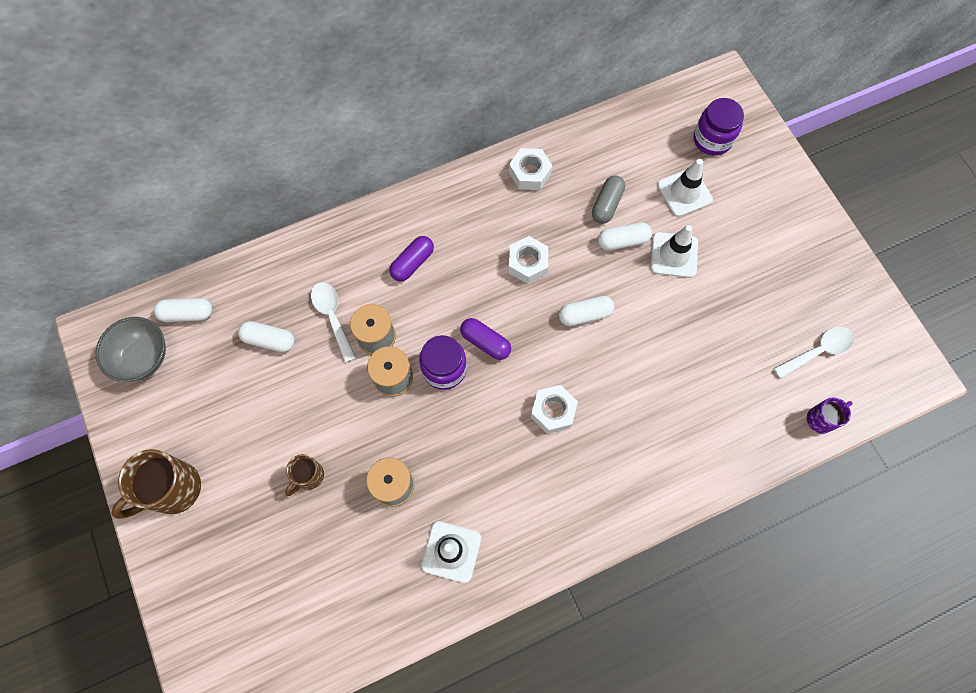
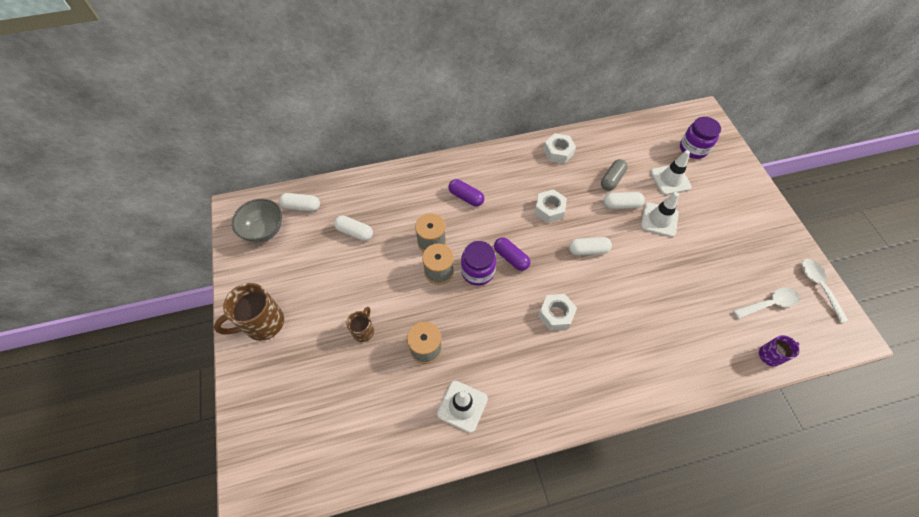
camera: 10 degrees right, 10 degrees down
(309, 476) = (363, 331): brown mug -> brown mug turned 150 degrees clockwise
(332, 317) = (402, 224): white spoon -> white spoon (818, 286)
(412, 263) = (466, 197): purple capsule -> purple capsule turned 75 degrees clockwise

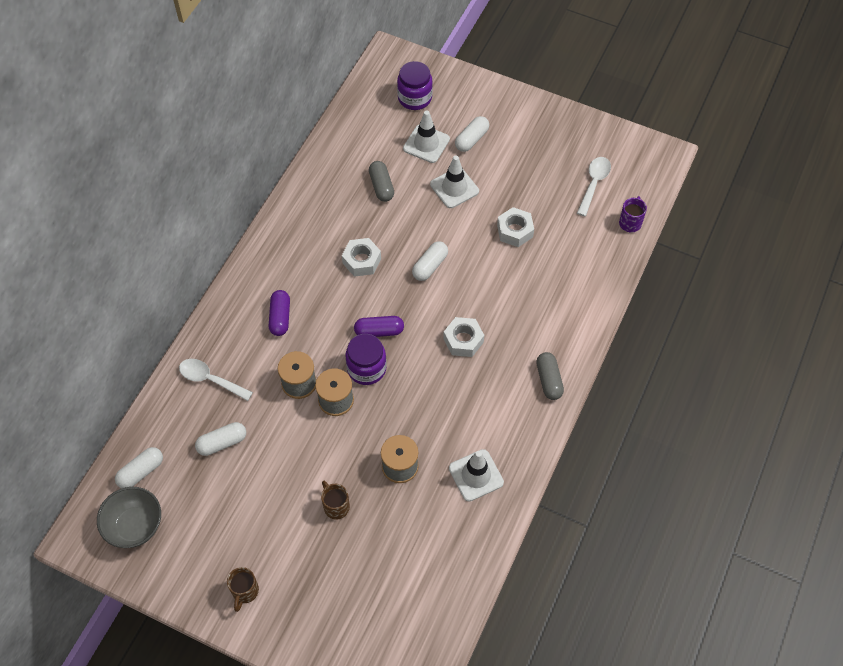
camera: 50 degrees left, 0 degrees up
(262, 323) = (245, 591): brown mug -> brown mug, size x0.55
(466, 197) = (280, 317): purple capsule -> purple capsule turned 75 degrees counterclockwise
(558, 152) = (310, 202): white nut -> white nut (515, 231)
(583, 399) = (548, 380): none -> grey capsule
(621, 205) = (413, 202): white capsule -> white capsule (471, 139)
(818, 286) = (611, 138): white spoon -> white spoon (210, 379)

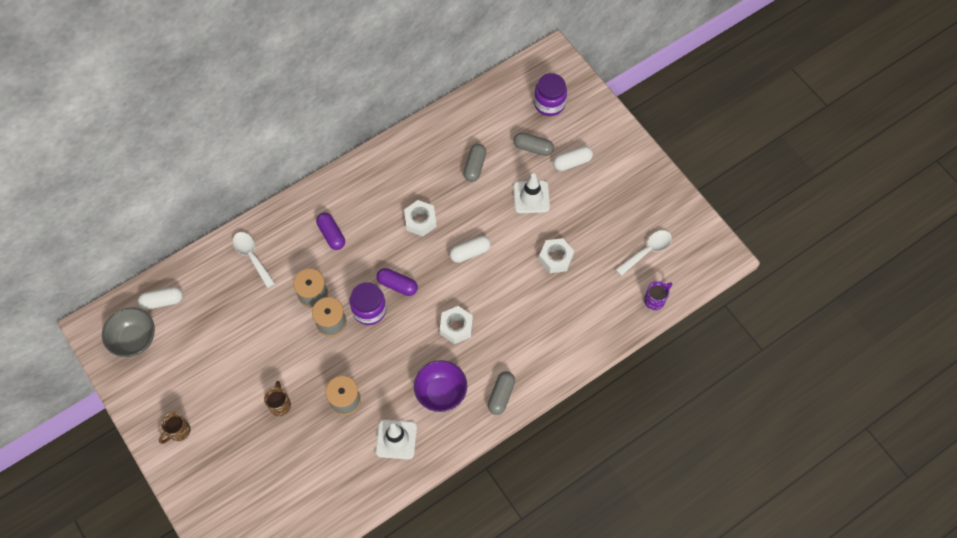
camera: 30 degrees right, 5 degrees up
(222, 443) = (230, 310): white capsule -> none
(280, 317) = (331, 234): purple capsule -> purple capsule turned 60 degrees counterclockwise
(426, 144) = (533, 148): white traffic cone -> grey capsule
(489, 408) = (441, 392): none -> purple bowl

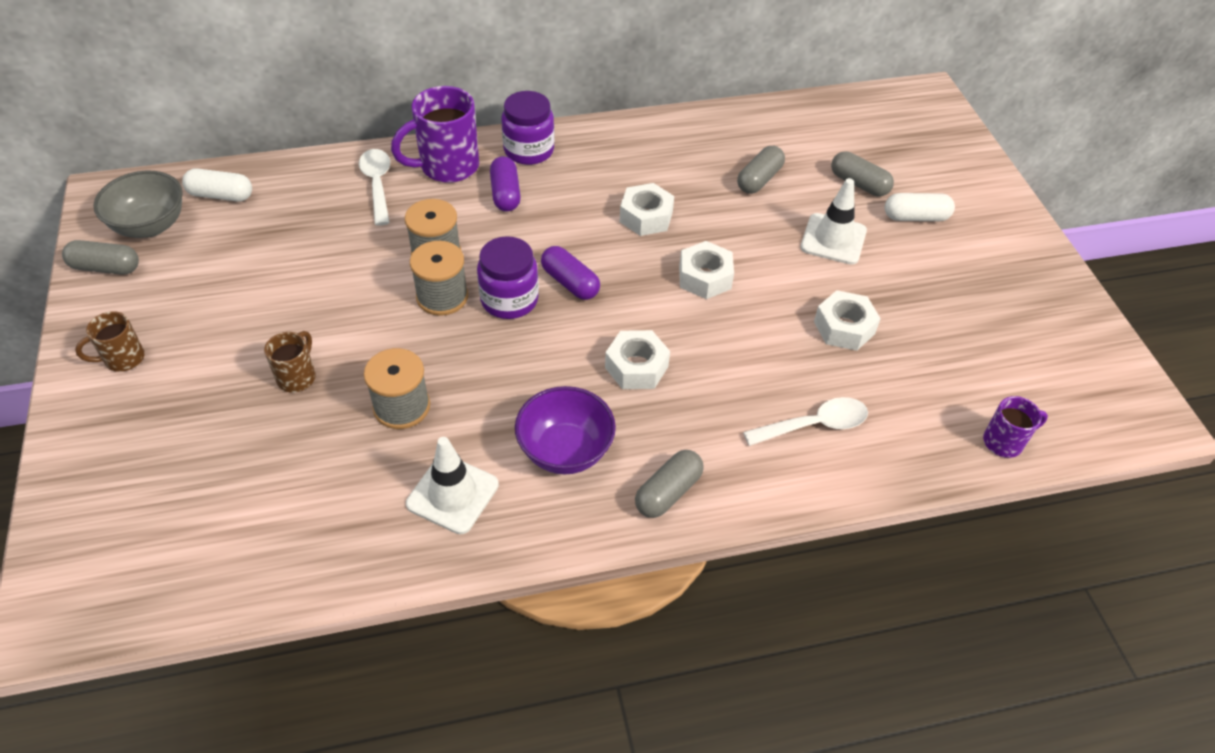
camera: 20 degrees right, 15 degrees down
(128, 378) = (106, 267): none -> grey capsule
(286, 227) = (447, 167): none -> purple mug
(470, 252) = (705, 277): white capsule -> white nut
(549, 104) = (903, 142): purple jar -> purple jar (529, 150)
(647, 251) = (1009, 367): white spoon -> white spoon (814, 425)

